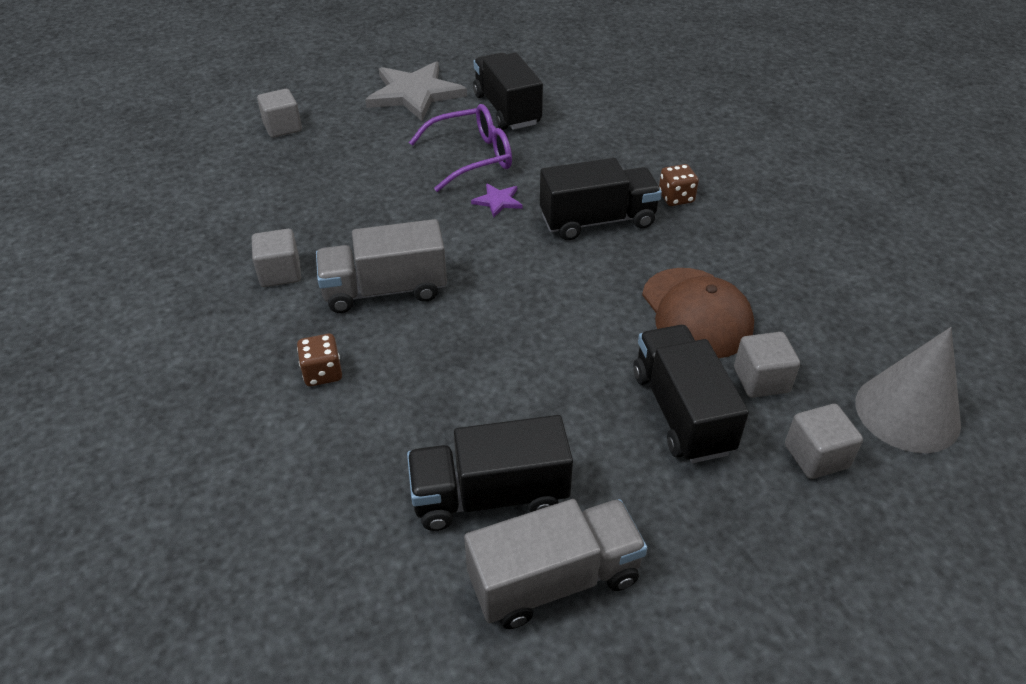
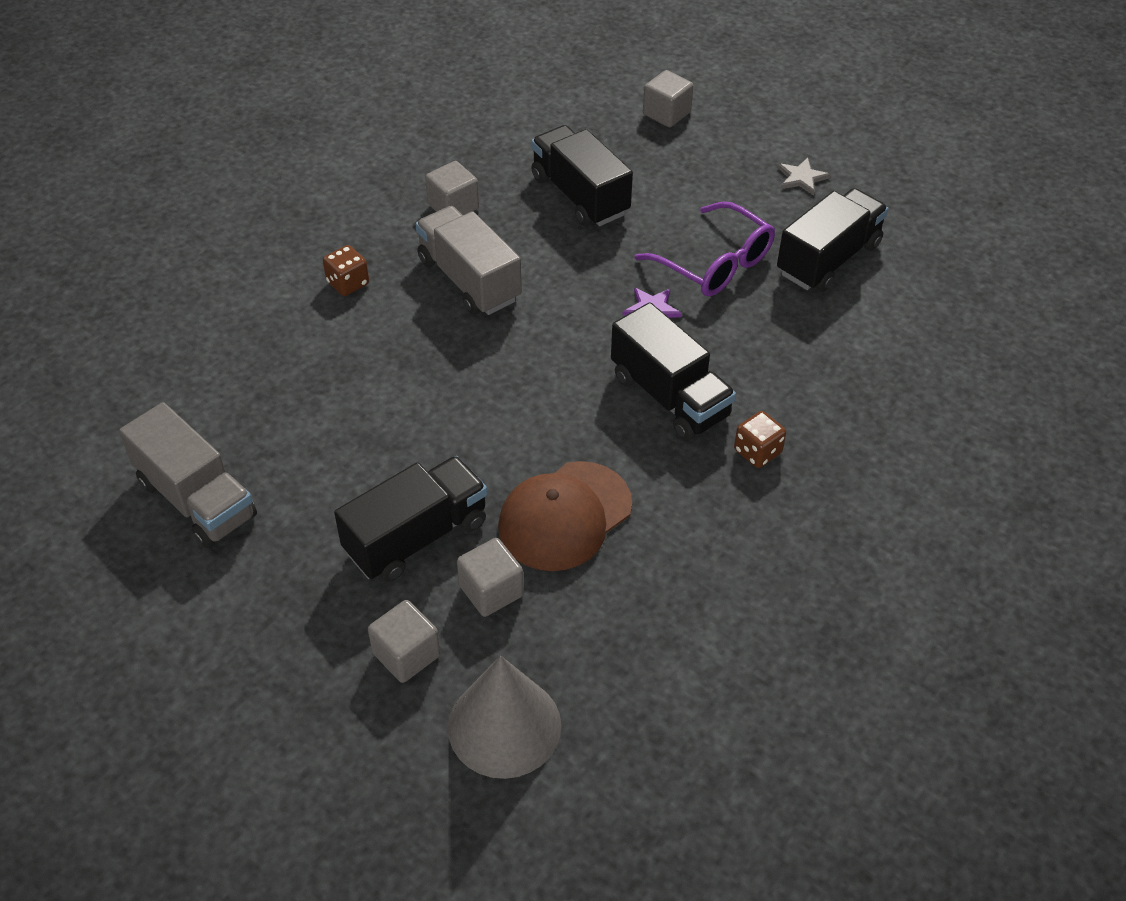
camera: 65 degrees right, 5 degrees up
(415, 94) = (801, 178): grey star -> grey star, size x0.44
(490, 496) = (263, 433): black truck -> black truck (580, 195)

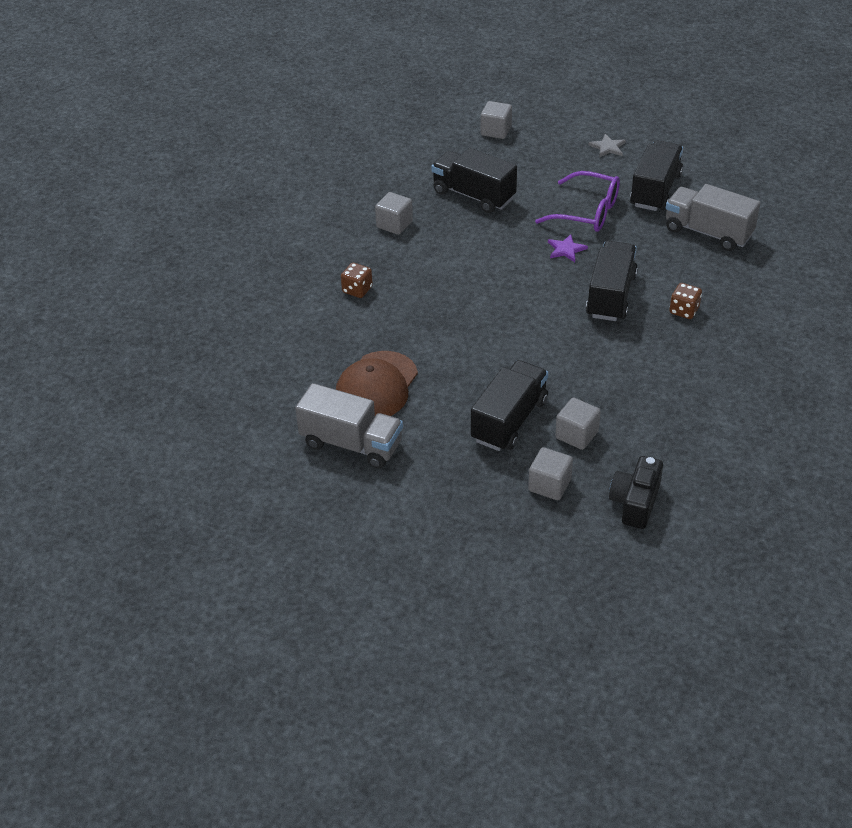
camera: 20 degrees left, 5 degrees down
(469, 280) = (437, 265): grey truck -> grey truck (708, 232)
(504, 726) = (635, 502): grey cone -> black camera
(564, 516) = (592, 381): brown cap -> brown cap (376, 386)
(669, 396) = (611, 296): black truck -> black truck turned 105 degrees counterclockwise

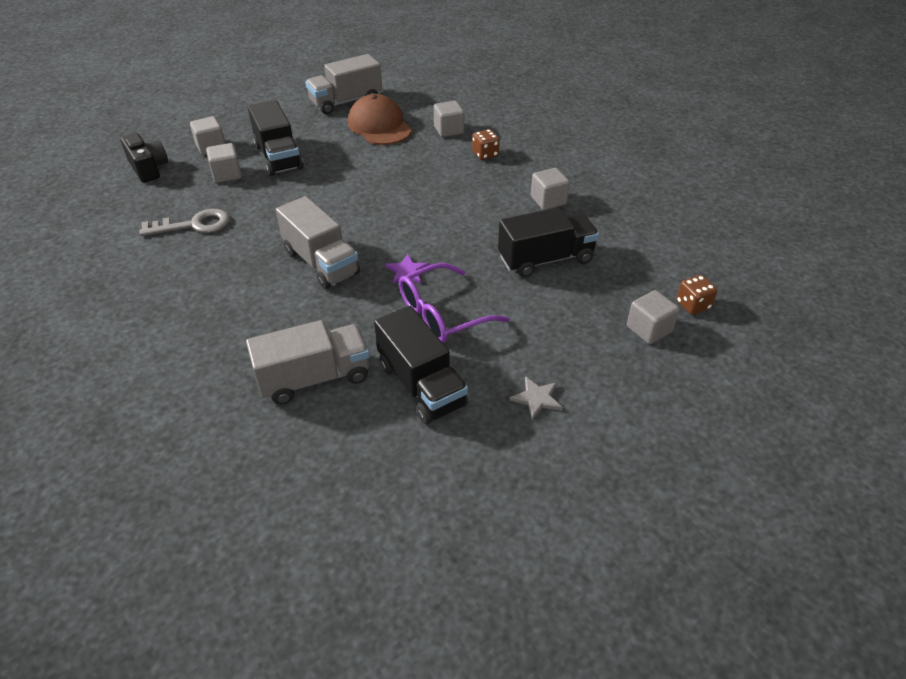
camera: 125 degrees right, 0 degrees up
(336, 334) = (448, 130): none -> grey cube
(611, 296) = (321, 262): black truck -> grey truck
(662, 398) = (194, 225): none -> grey key
(684, 310) = (249, 291): brown dice -> brown dice (693, 305)

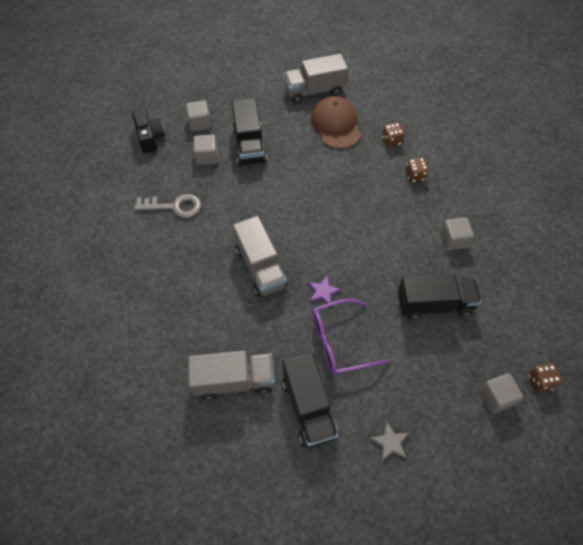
camera: 15 degrees right, 15 degrees up
(448, 130) = (391, 141): grey cube -> brown dice

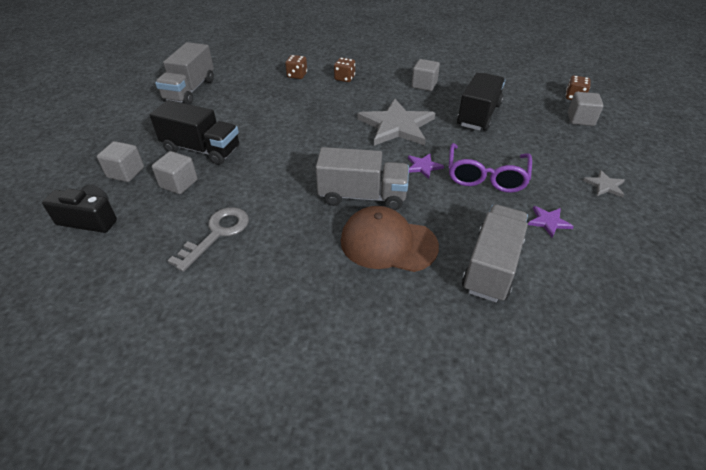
camera: 60 degrees left, 15 degrees down
(308, 407) = (548, 222): black truck -> purple star
(336, 125) = (244, 94): brown cap -> brown cap (388, 243)
(367, 248) = (396, 126): none -> grey star

